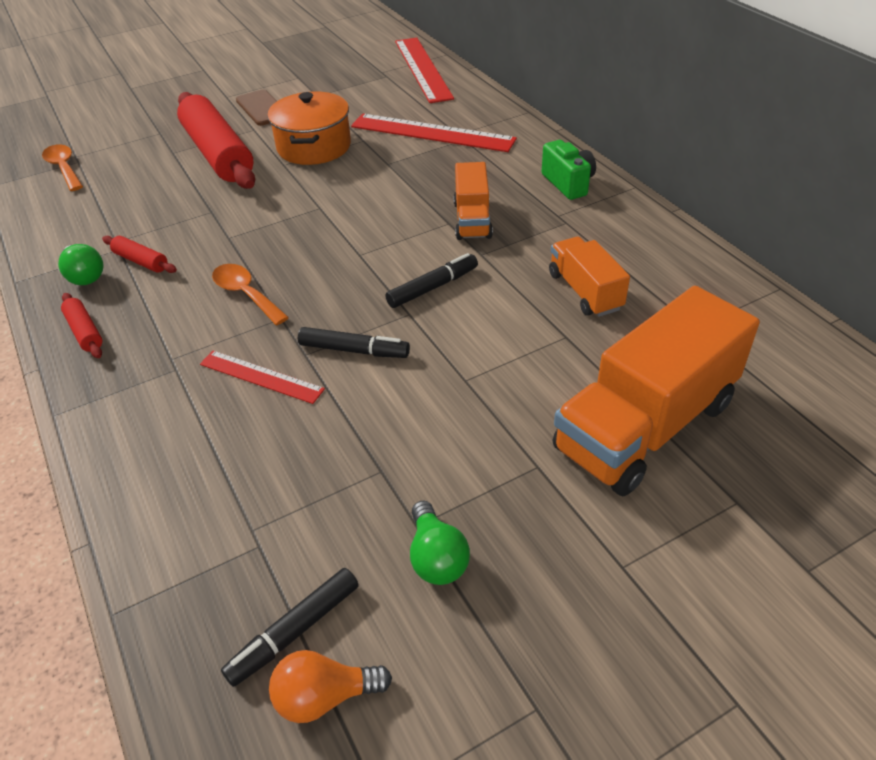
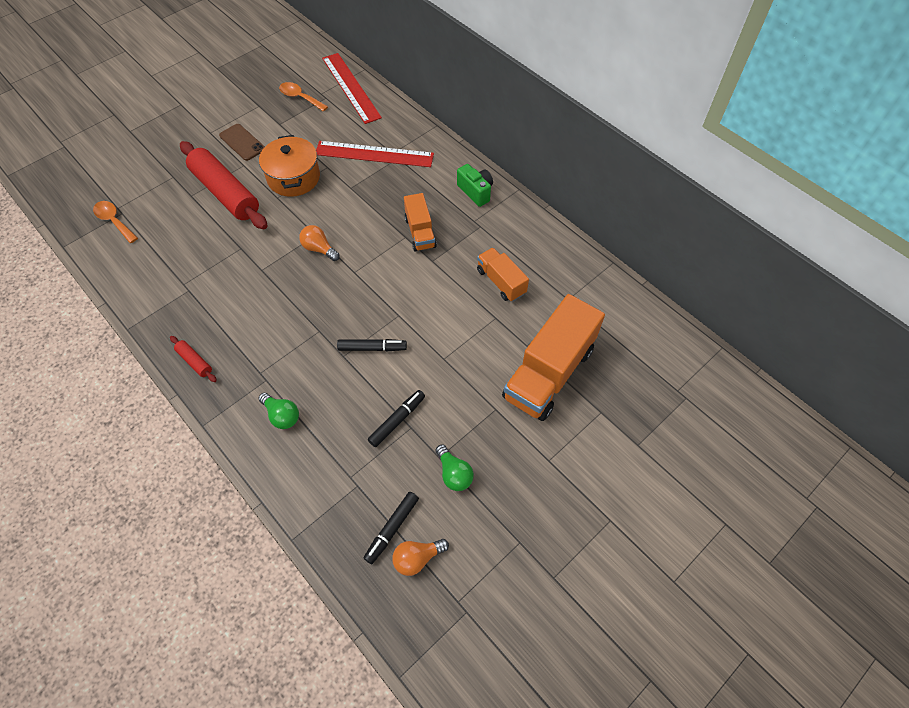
camera: 15 degrees left, 15 degrees up
(85, 276) = (174, 317): green light bulb -> green light bulb (282, 415)
(141, 261) = (209, 299): red rolling pin -> none
(246, 294) = (290, 315): orange spoon -> orange spoon (300, 97)
(261, 376) = (321, 376): red ruler -> none
(319, 223) = (319, 249): none -> orange light bulb
(432, 287) = (408, 292): black marker -> black marker (397, 420)

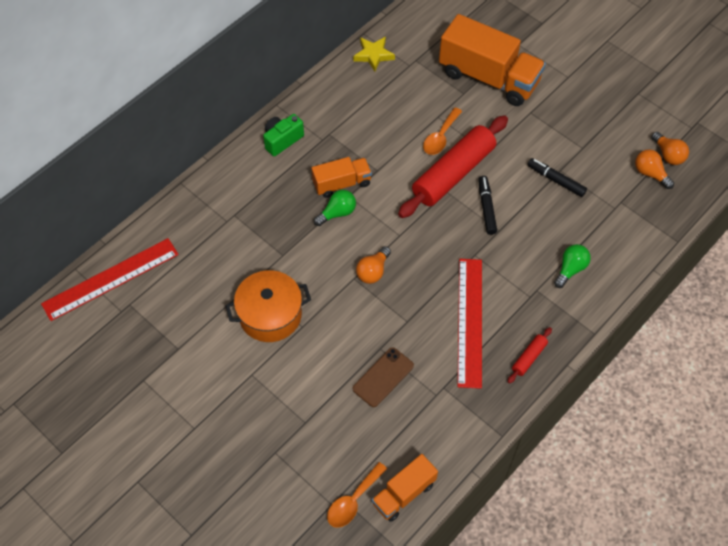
camera: 95 degrees left, 0 degrees up
(226, 193) = (298, 383): red rolling pin -> red rolling pin (453, 173)
(242, 142) = (212, 384): brown phone -> brown phone (383, 377)
(300, 97) = (128, 334): orange spoon -> orange spoon (440, 137)
(374, 154) = (229, 238): red ruler -> red ruler (469, 321)
(392, 529) = (650, 173): black marker -> orange light bulb
(454, 474) = (594, 137): green light bulb -> green light bulb (337, 213)
(501, 282) = (396, 114): orange truck -> orange truck (403, 493)
(582, 268) = (373, 55): none -> yellow star

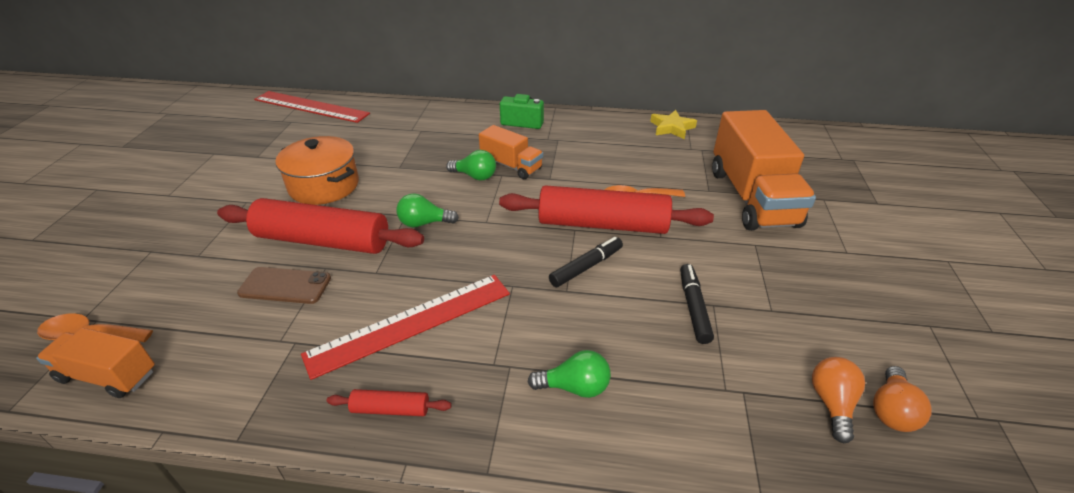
camera: 55 degrees right, 20 degrees down
(347, 340) = (323, 241): none -> red rolling pin
(373, 271) = (424, 223): orange light bulb -> green light bulb

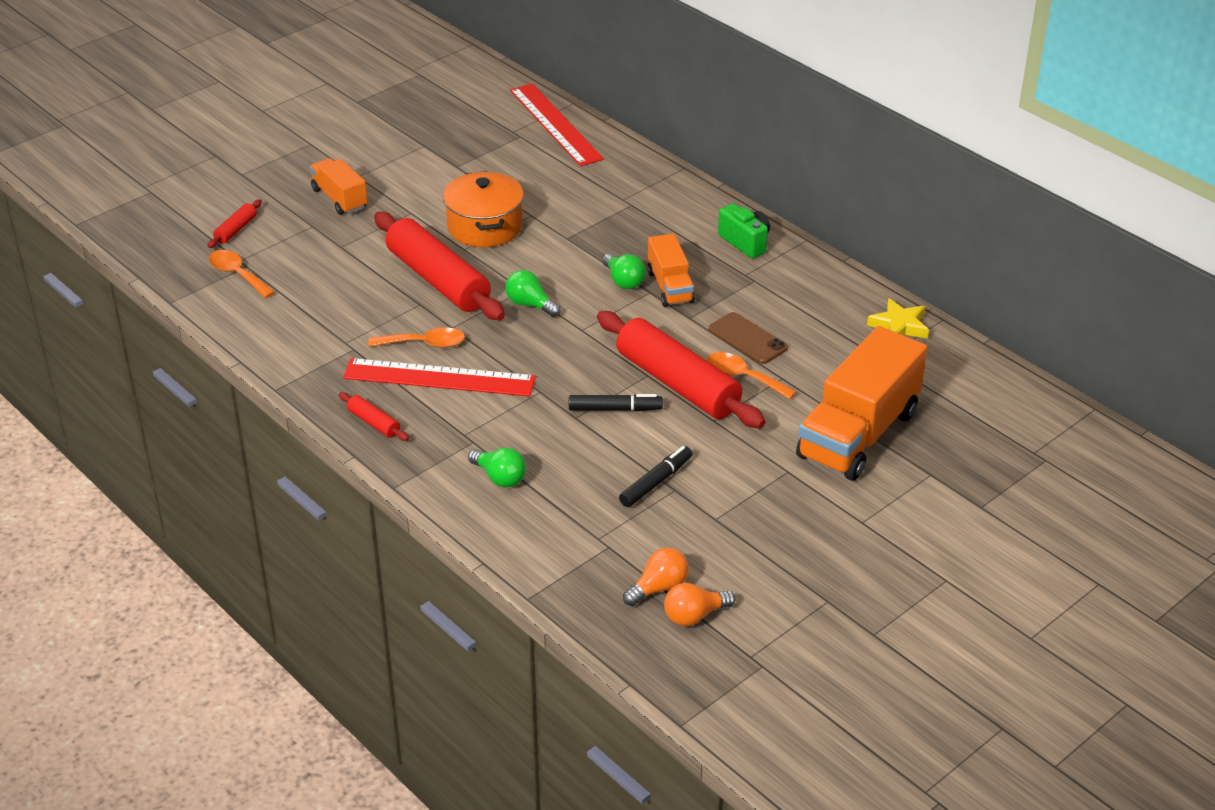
camera: 40 degrees right, 0 degrees up
(57, 291) = (236, 230): none -> red rolling pin
(108, 375) = (232, 309): orange truck -> orange truck (339, 199)
(285, 285) = (381, 304): brown phone -> brown phone (747, 338)
(365, 299) = (424, 344): none -> orange spoon

